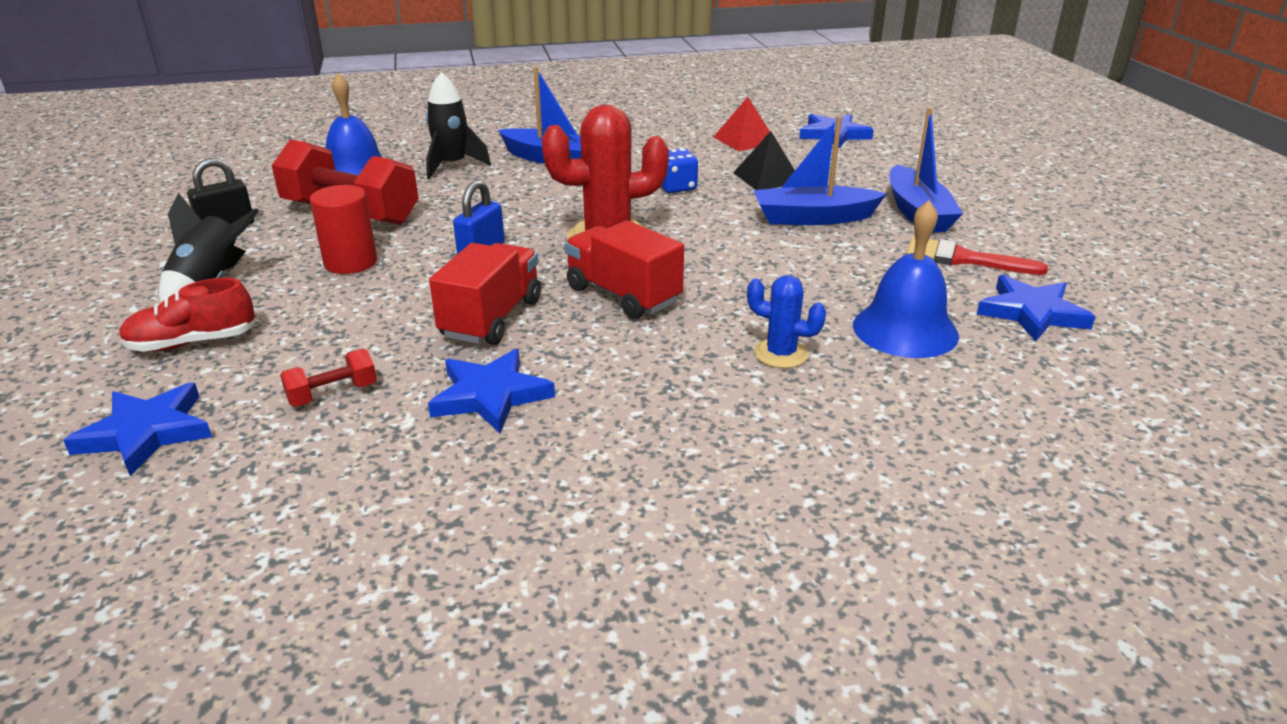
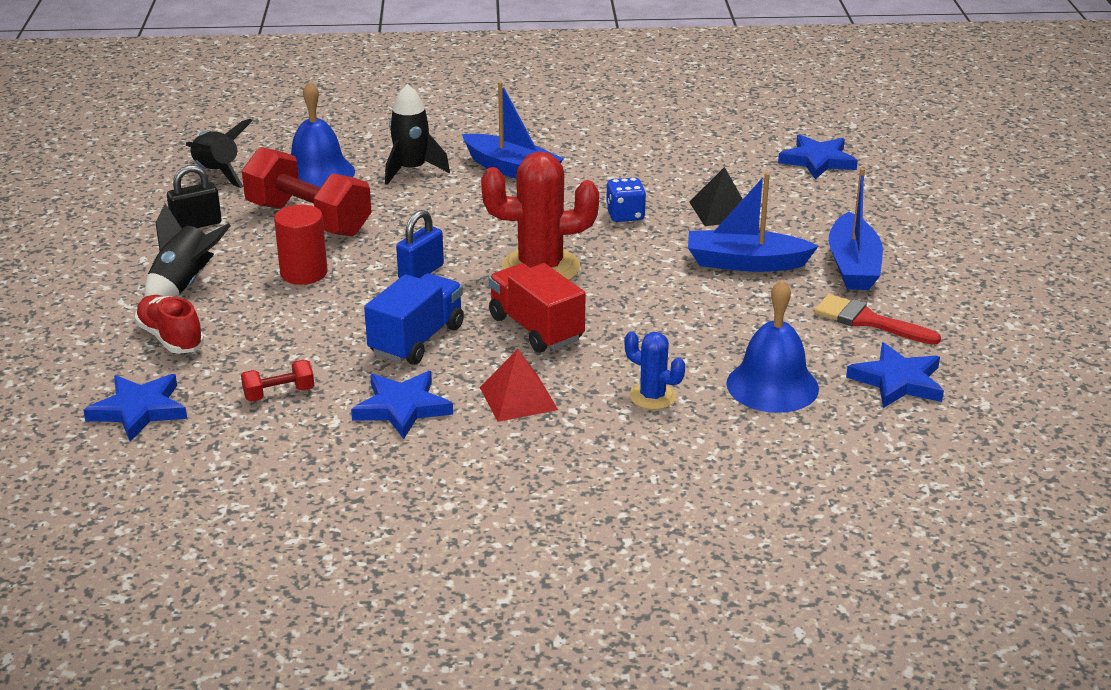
camera: 10 degrees right, 0 degrees up
(193, 343) = (170, 338): red shoe -> red shoe turned 60 degrees clockwise
(249, 181) = (217, 173): none -> black rocket
(491, 318) = (416, 340): red truck -> blue truck
(745, 140) = (719, 160): red pyramid -> red pyramid (518, 398)

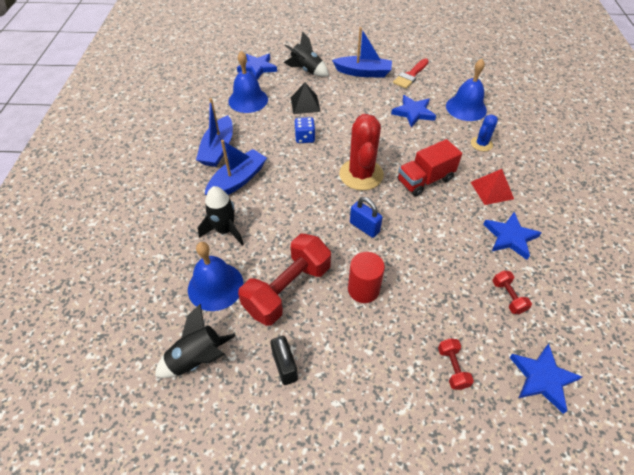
camera: 85 degrees left, 20 degrees up
(170, 338) = (452, 367): red shoe -> red dumbbell
(184, 285) = (379, 366): black rocket -> black rocket (306, 70)
(416, 340) = (441, 230): blue truck -> none
(715, 160) = (248, 100): none -> blue bell
(746, 263) = (359, 102): blue boat -> blue boat (218, 149)
(897, 381) = (457, 75): blue star -> blue star (413, 113)

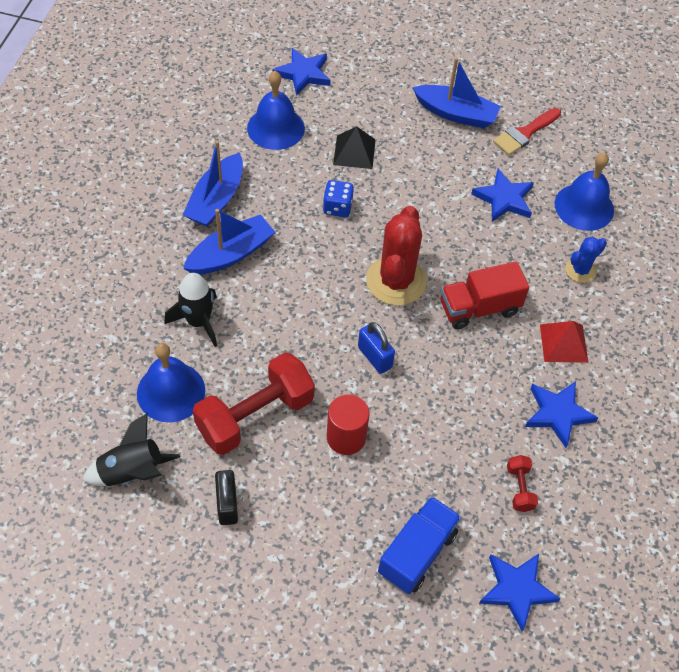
camera: 10 degrees right, 5 degrees up
(306, 70) = (374, 92): black rocket -> none
(452, 367) = (417, 553): red dumbbell -> blue truck

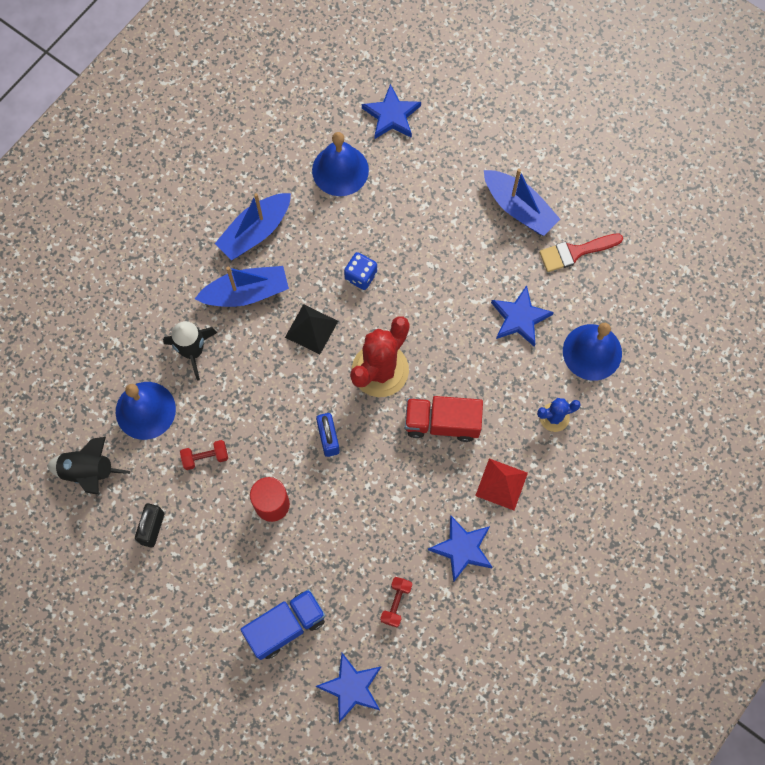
camera: 25 degrees right, 15 degrees up
(255, 416) = (205, 457): red dumbbell -> red dumbbell, size x0.44
(354, 152) = (402, 220): black pyramid -> black pyramid (311, 329)

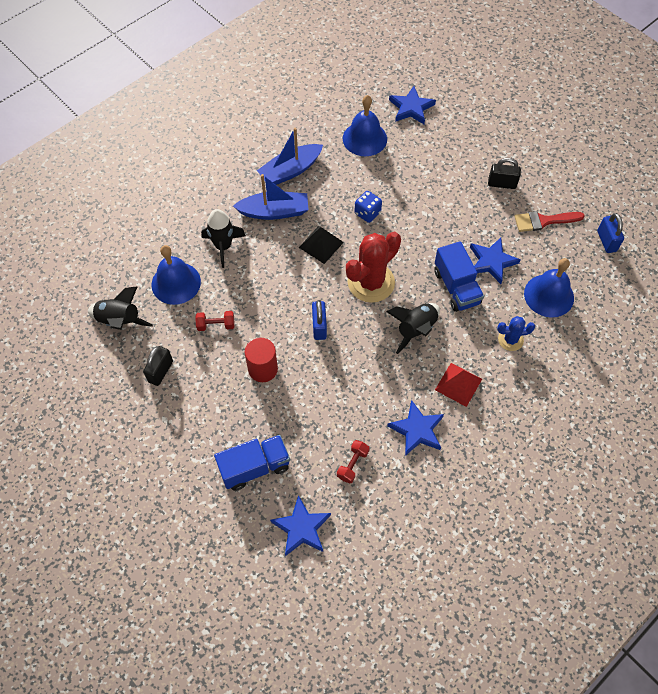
camera: 10 degrees right, 10 degrees down
(442, 423) = (415, 329): red truck -> black rocket
(482, 359) = (456, 287): none -> blue truck
(518, 208) = (502, 184): blue boat -> black padlock
(652, 267) = (606, 241): none -> blue padlock

